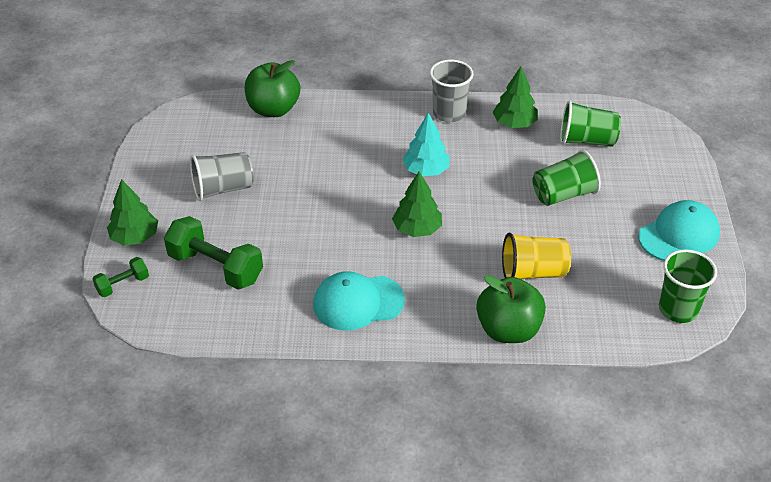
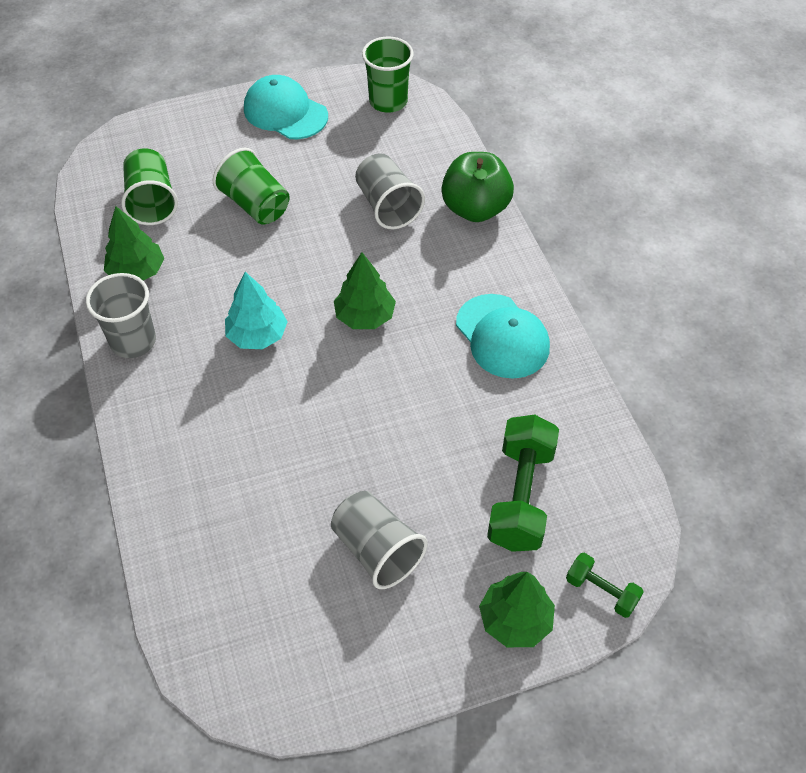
camera: 110 degrees left, 10 degrees up
(273, 109) = (180, 556): green apple -> none
(533, 272) = (387, 206): yellow cup -> grey cup

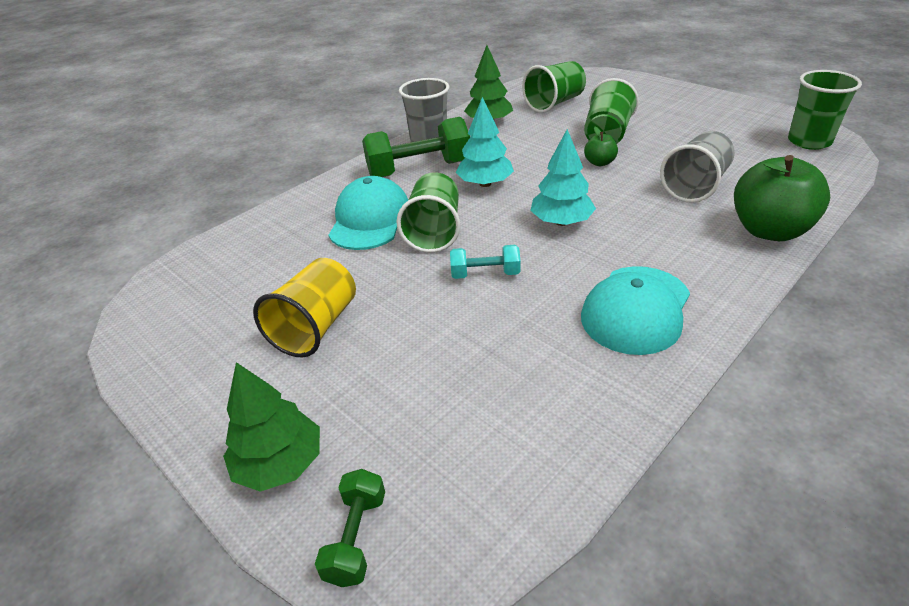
camera: 65 degrees right, 15 degrees down
(285, 112) = (714, 110): turquoise cap -> turquoise cap (370, 219)
(298, 239) = (599, 163): none -> green apple
(304, 409) = (434, 231): none -> green cup
(365, 316) = (561, 222): green tree -> turquoise tree
(377, 550) = (316, 327): grey cup -> yellow cup
(395, 403) = (485, 274): none -> turquoise dumbbell
(520, 496) = (443, 404): green dumbbell -> green dumbbell (419, 169)

